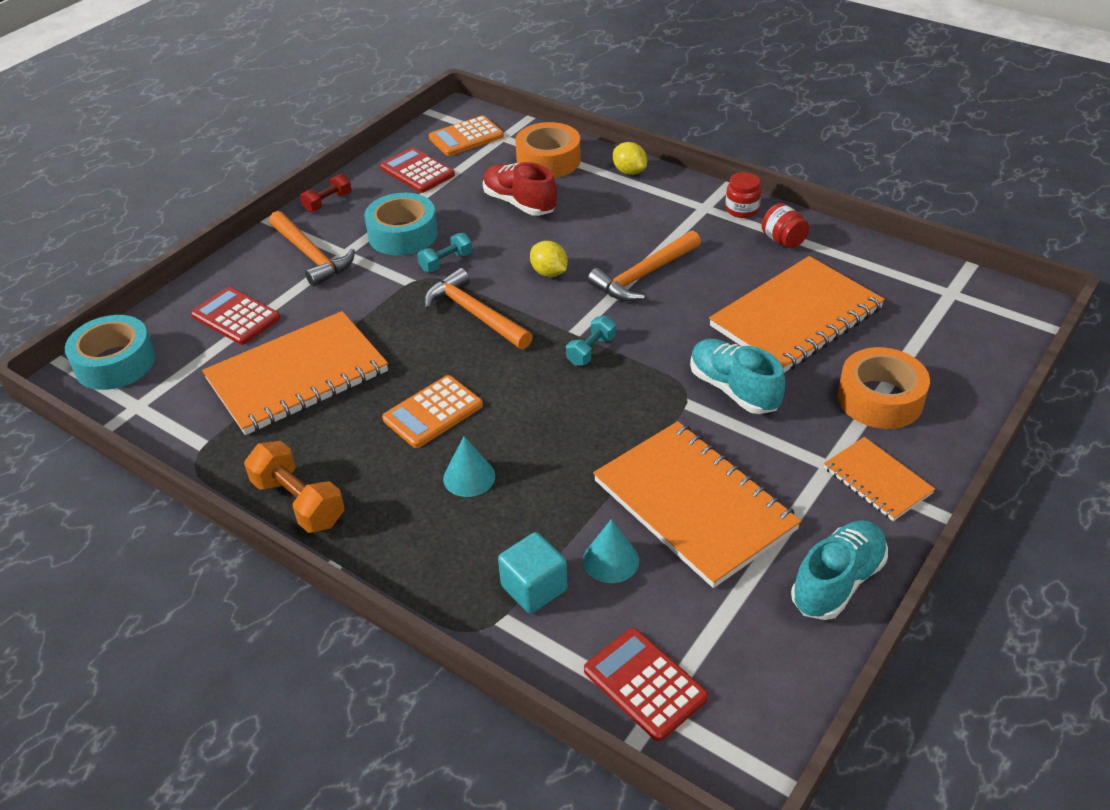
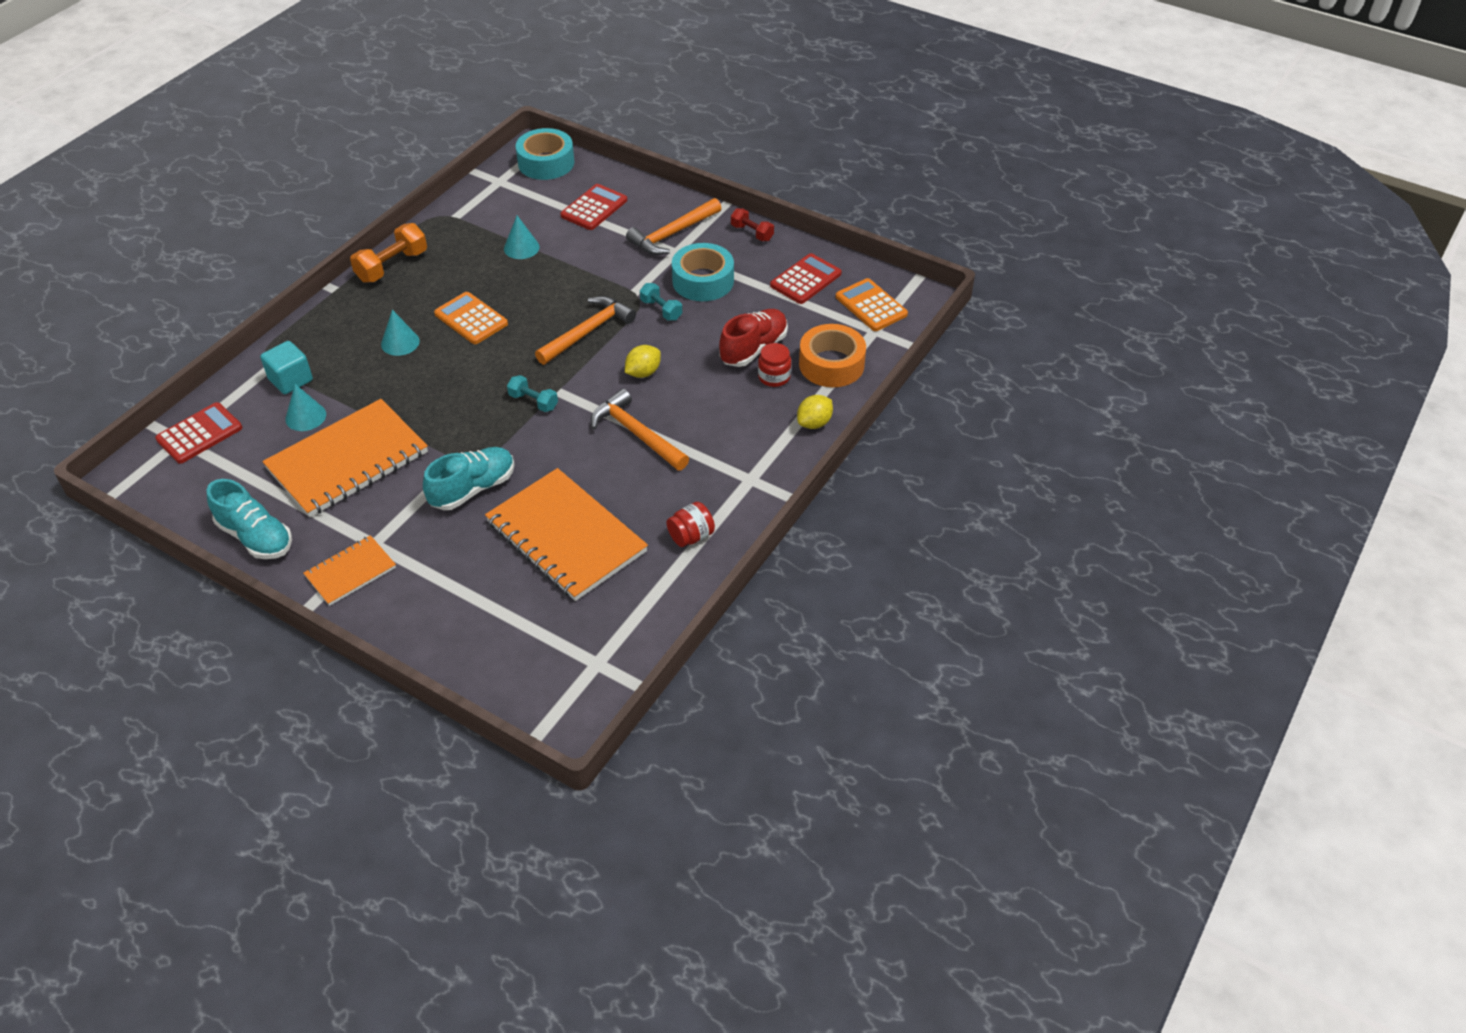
camera: 85 degrees right, 5 degrees up
(297, 376) = (521, 248): orange notebook -> turquoise cone
(742, 209) = (746, 507): red jar -> red jar (774, 377)
(880, 399) = (447, 586): orange tape -> none

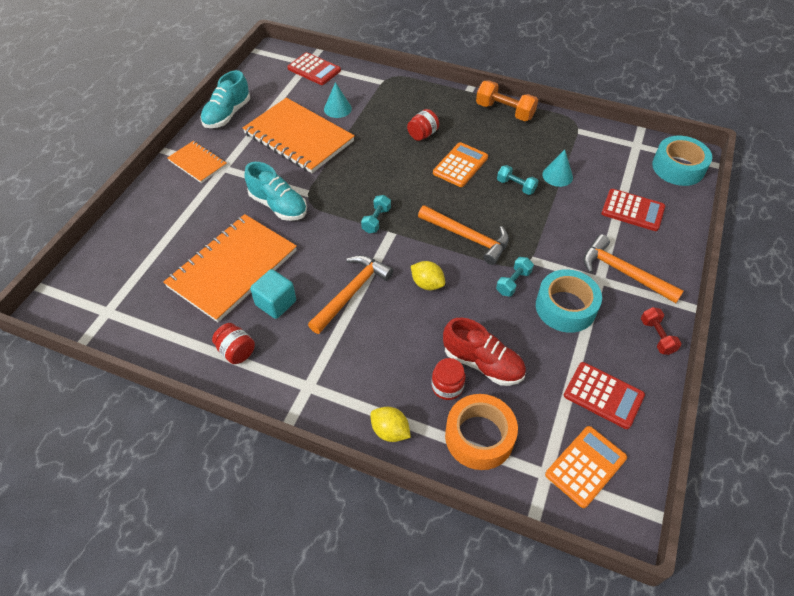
camera: 80 degrees right, 5 degrees up
(290, 380) = (371, 94): turquoise cube -> turquoise cube (276, 303)
(400, 342) = (422, 134): turquoise cone -> red jar
(524, 281) = (516, 186): none -> turquoise dumbbell
(752, 233) = (657, 336): red dumbbell -> red dumbbell turned 45 degrees counterclockwise

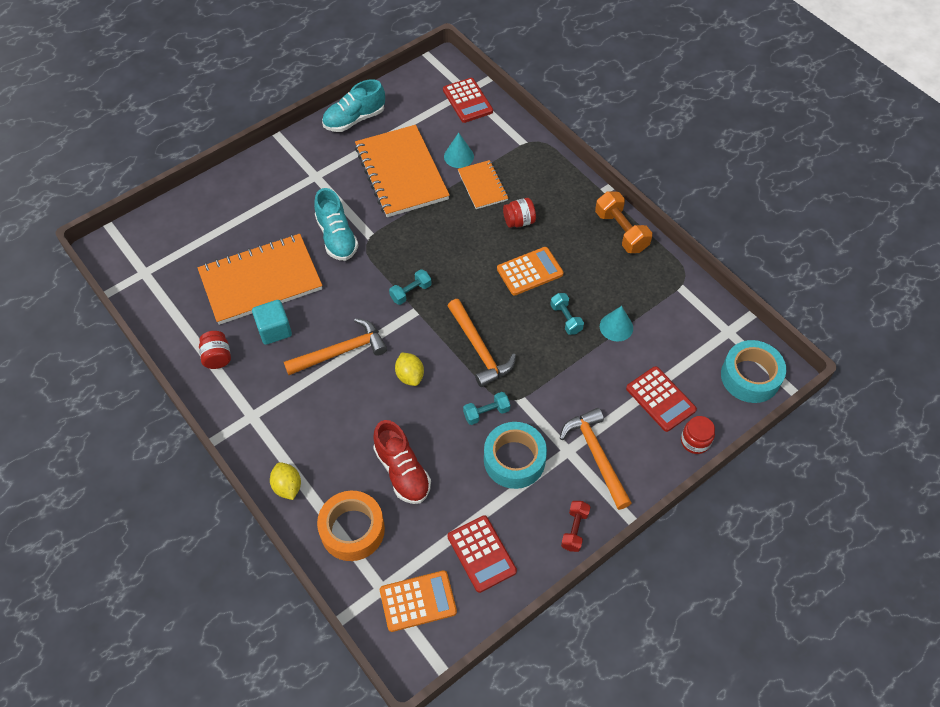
camera: 30 degrees right, 5 degrees up
(197, 163) = (297, 161): orange notebook -> orange notebook (482, 186)
(447, 386) = (358, 475): red jar -> red jar (695, 441)

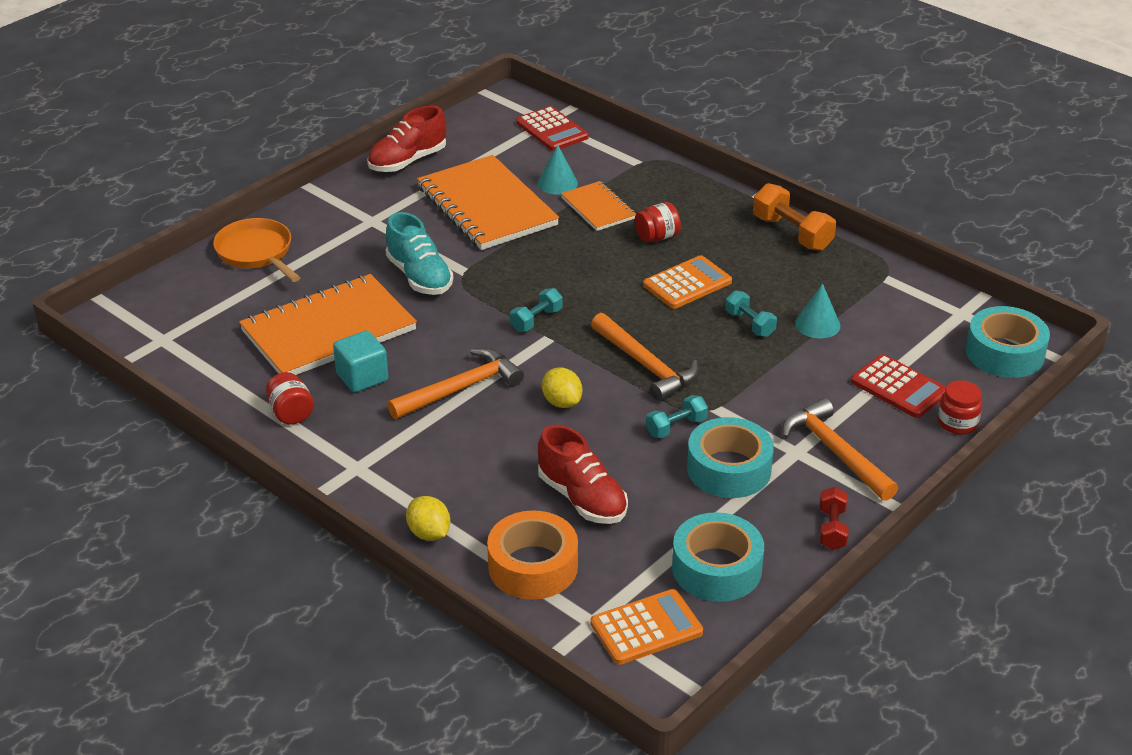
camera: 10 degrees left, 20 degrees down
(227, 197) = (256, 253): none -> orange pan
(354, 119) = (407, 161): turquoise shoe -> red shoe
(481, 554) = (716, 568): red calculator -> turquoise tape

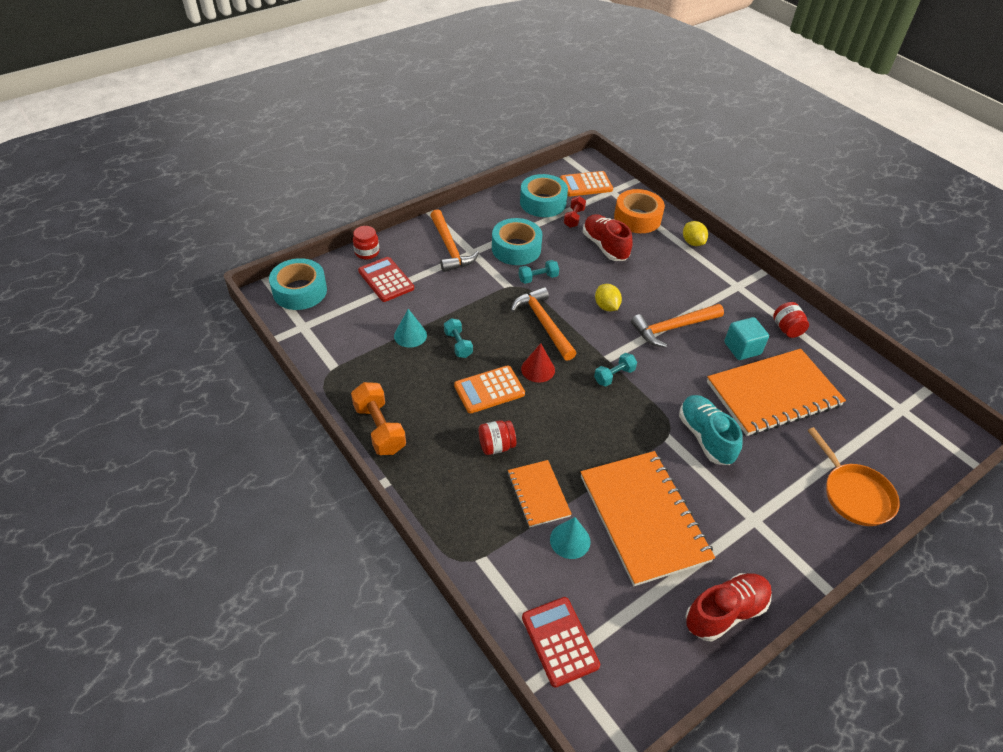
camera: 170 degrees left, 10 degrees up
(635, 312) = (538, 369): none -> red cone
(832, 529) = (474, 210): red dumbbell -> red dumbbell (574, 218)

